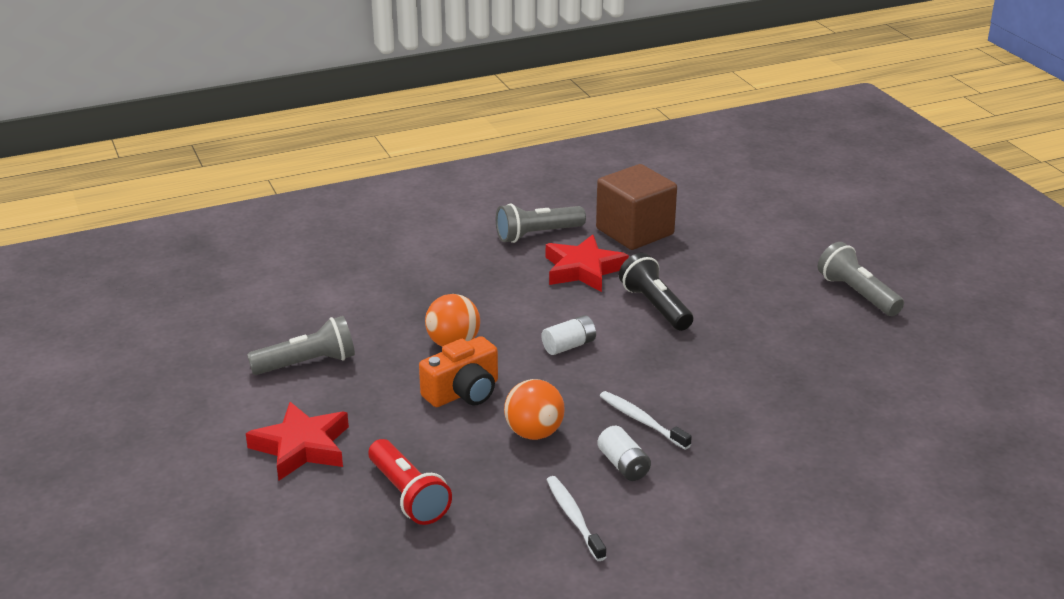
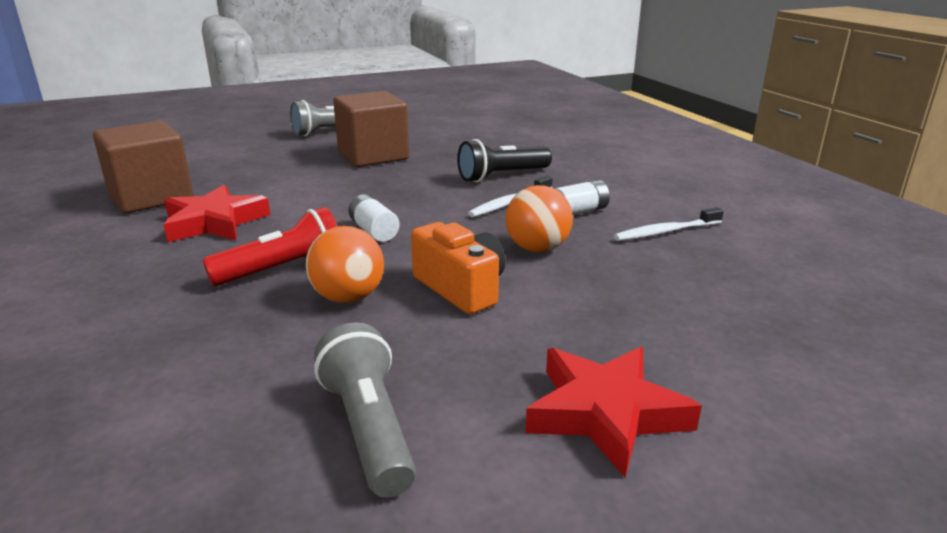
camera: 90 degrees left, 5 degrees down
(408, 495) = (676, 317): red flashlight -> red flashlight (283, 270)
(537, 235) = (103, 246): grey flashlight -> none
(655, 306) = (313, 193): black flashlight -> black flashlight (502, 176)
(773, 330) = (373, 156): none -> brown cube

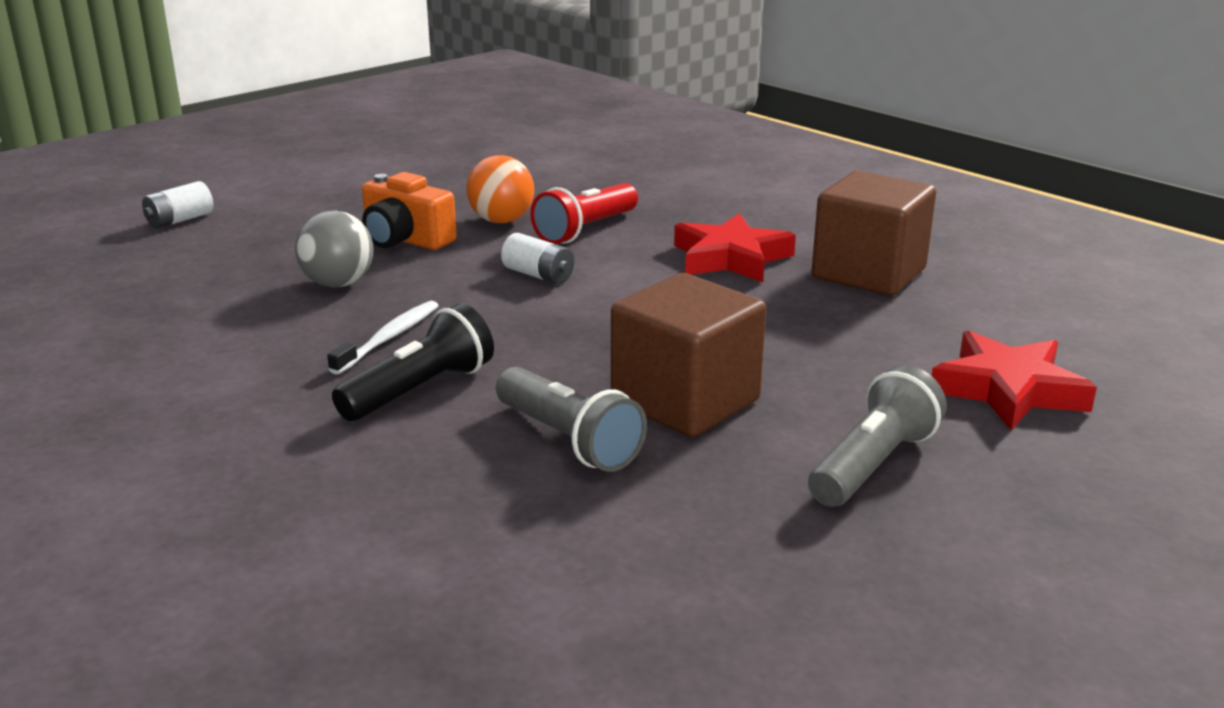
camera: 160 degrees right, 0 degrees up
(368, 429) = (424, 172): grey flashlight -> grey flashlight (569, 440)
(537, 249) = (338, 283): orange ball -> grey ball
(579, 211) = (285, 340): white battery -> white battery (180, 220)
(605, 413) = (278, 193): red star -> red star (1008, 390)
(666, 232) = (172, 327): white toothbrush -> none

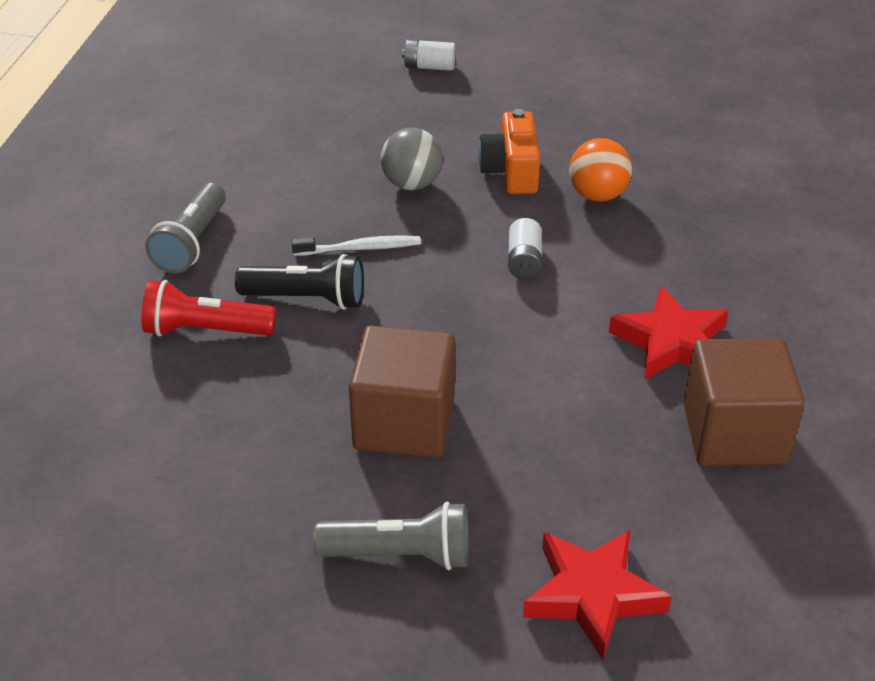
camera: 55 degrees right, 15 degrees up
(569, 440) = (304, 394): grey flashlight -> grey flashlight (192, 243)
(586, 230) = (632, 243): red flashlight -> red flashlight (205, 331)

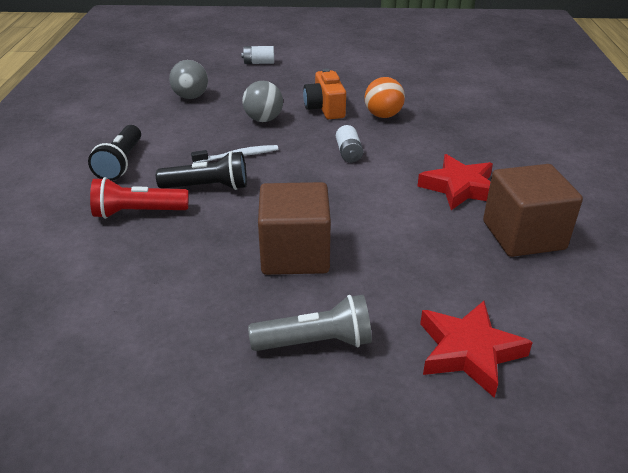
camera: 10 degrees left, 5 degrees down
(192, 243) = (121, 163): grey flashlight -> black flashlight
(310, 128) = (191, 97): none -> grey ball

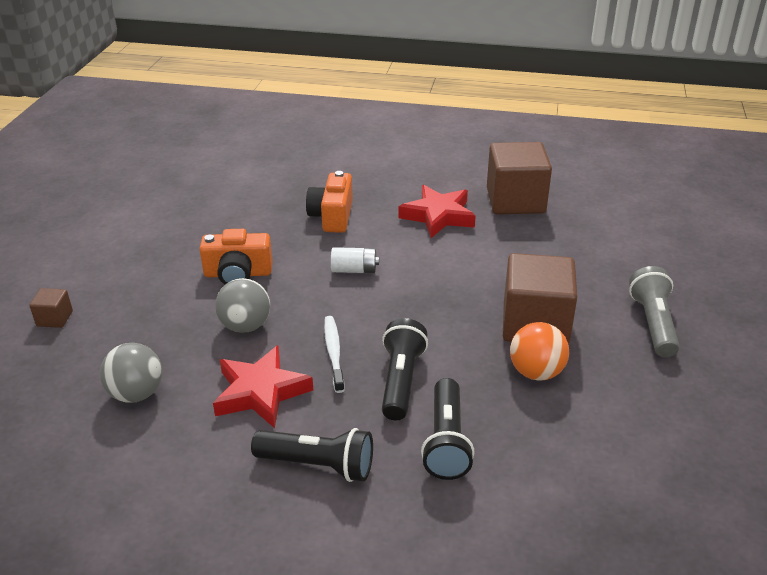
camera: 80 degrees left, 0 degrees up
(138, 212) = (446, 441): red flashlight -> black flashlight
(259, 63) = (54, 318): white battery -> brown cube
(383, 115) = (277, 235): orange ball -> orange ball (536, 372)
(425, 135) = (332, 216): none -> orange camera
(469, 351) = (654, 253): red star -> red star (261, 392)

